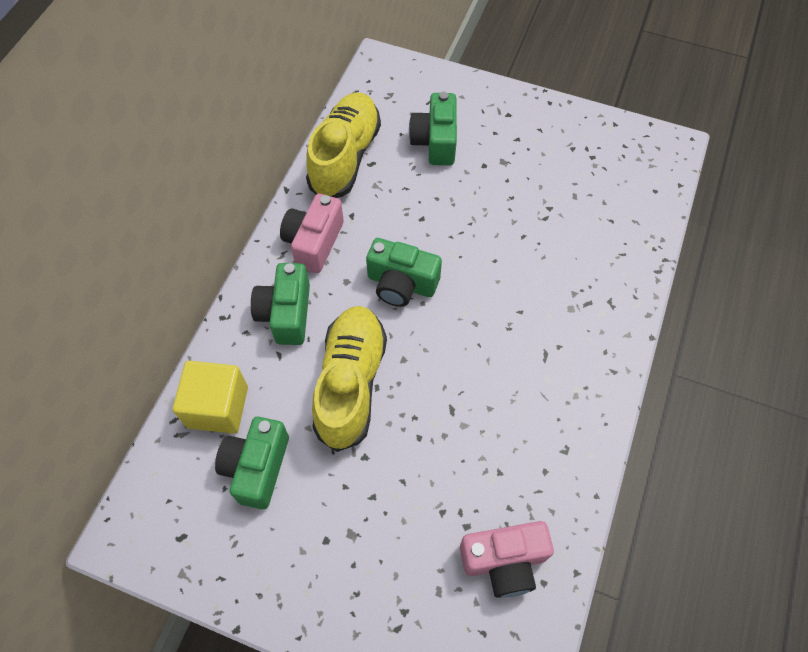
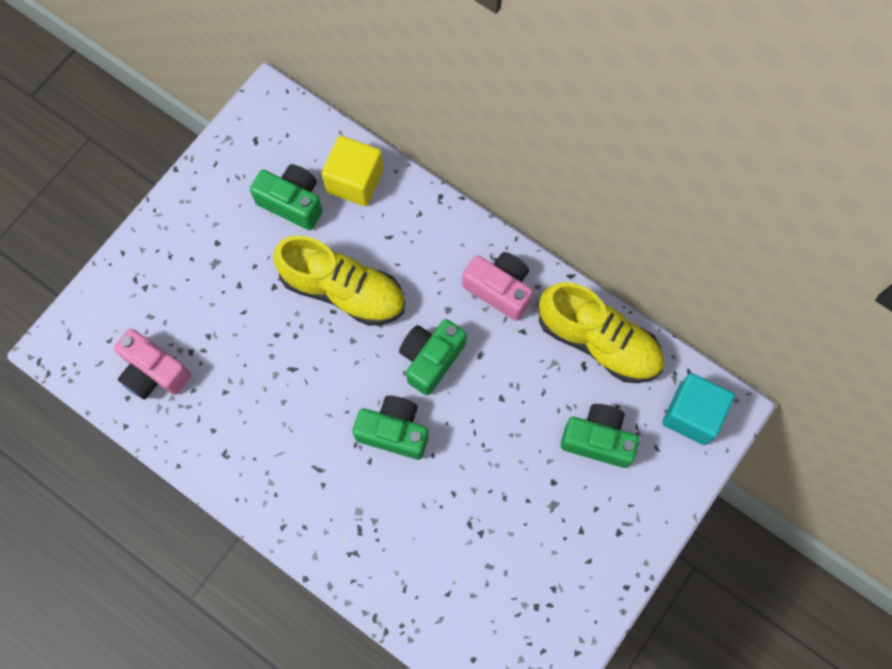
camera: 105 degrees right, 10 degrees up
(286, 313) = (428, 250): green camera -> green camera (394, 431)
(391, 84) = (692, 414): none -> turquoise cube
(504, 561) = (154, 372): pink camera -> pink camera turned 60 degrees counterclockwise

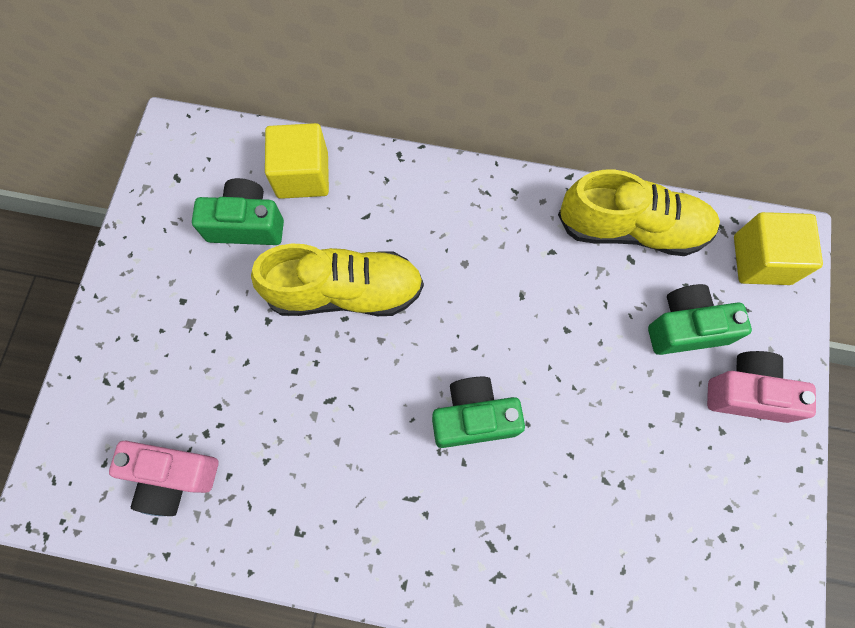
camera: 25 degrees left, 0 degrees up
(431, 359) = (473, 322): green camera -> none
(499, 289) = (506, 220): pink camera -> pink camera (747, 393)
(692, 414) = (761, 260): turquoise cube -> yellow cube

